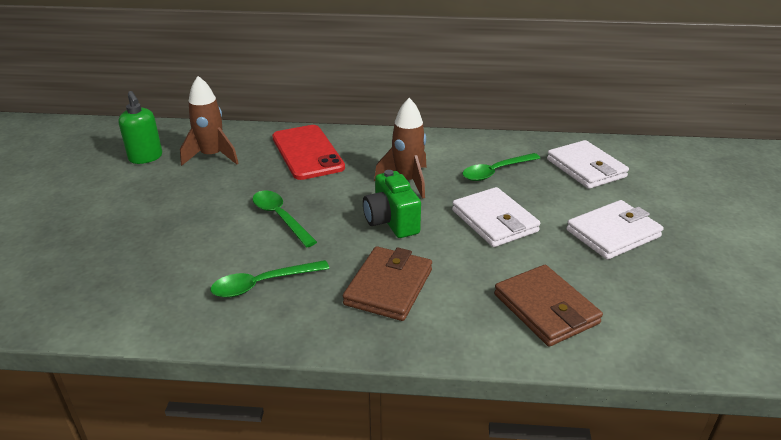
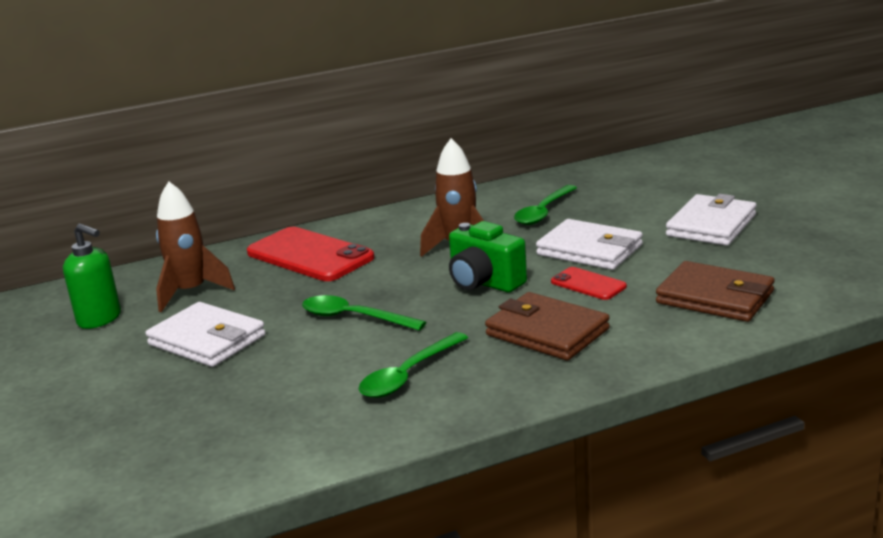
camera: 25 degrees left, 10 degrees down
(389, 287) = (547, 332): brown wallet -> brown wallet turned 45 degrees counterclockwise
(462, 253) = (588, 284): none -> red phone
(586, 168) = (629, 184): white wallet -> white wallet (207, 340)

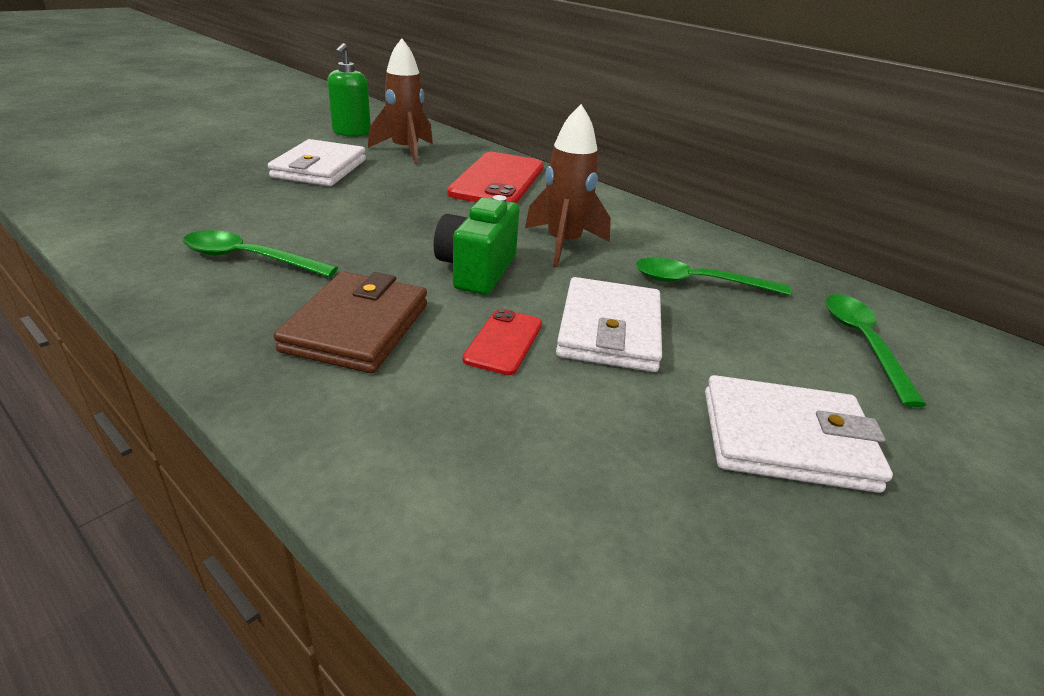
camera: 60 degrees right, 10 degrees up
(354, 318) = (373, 216): green spoon -> green spoon (862, 343)
(715, 297) = (508, 473): brown wallet -> none

